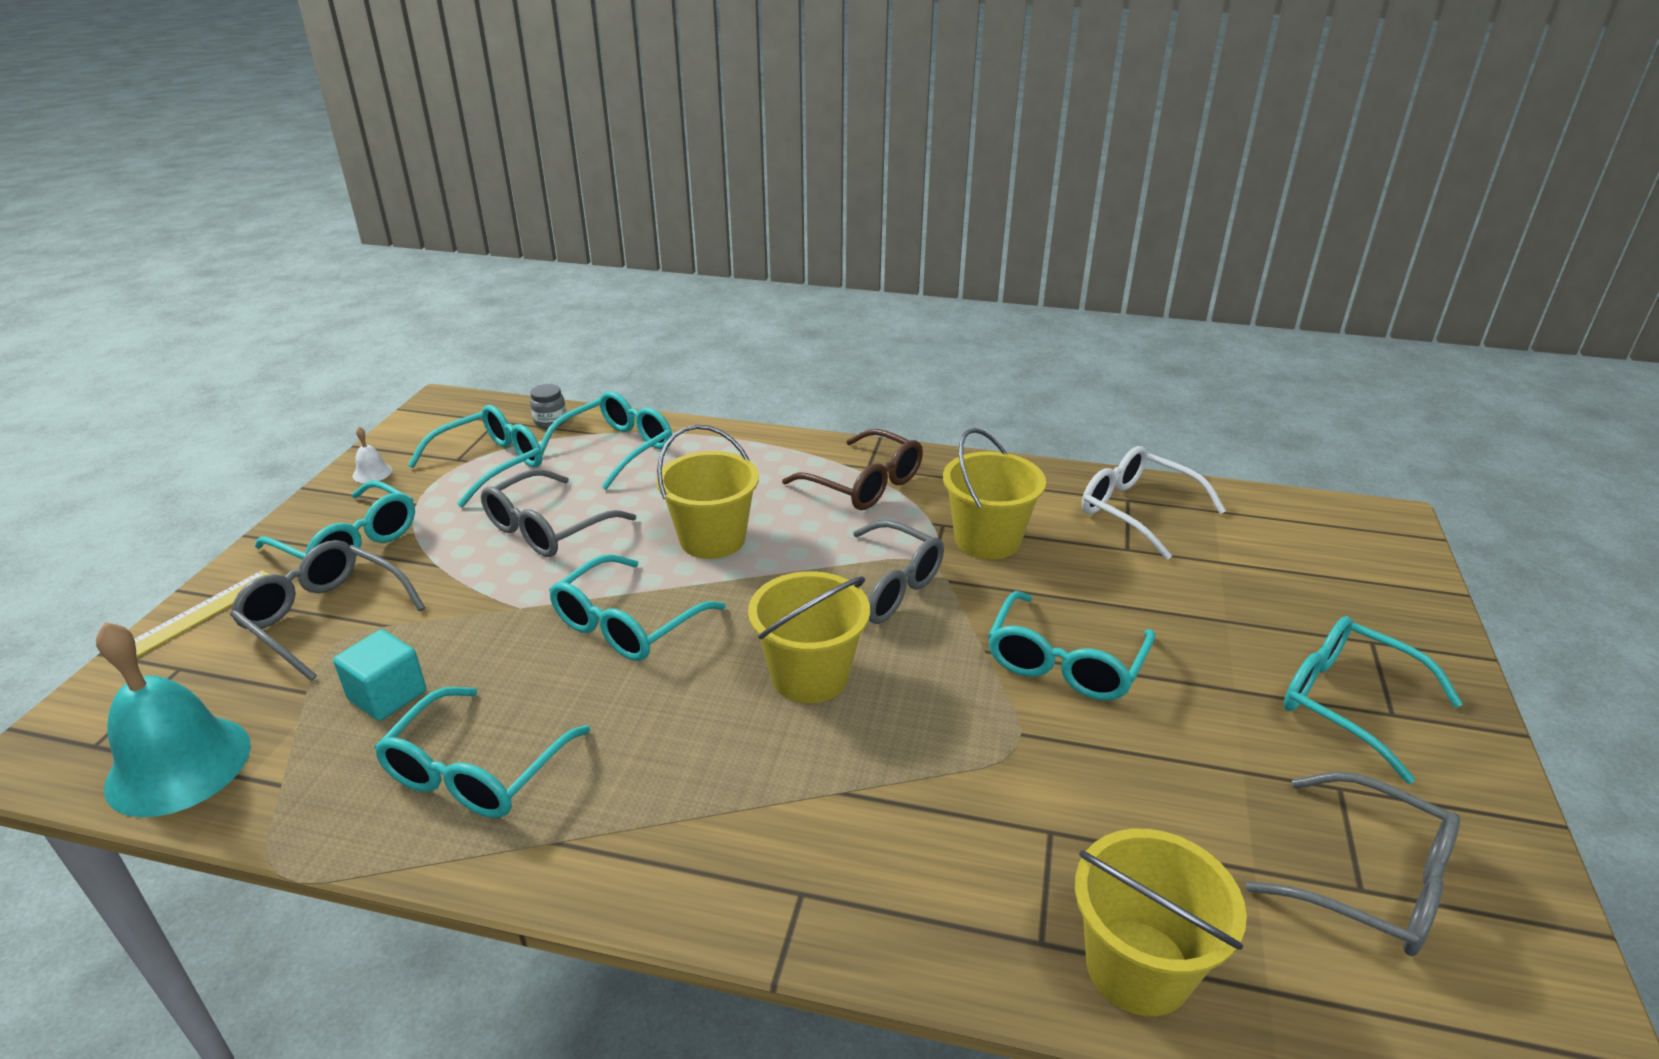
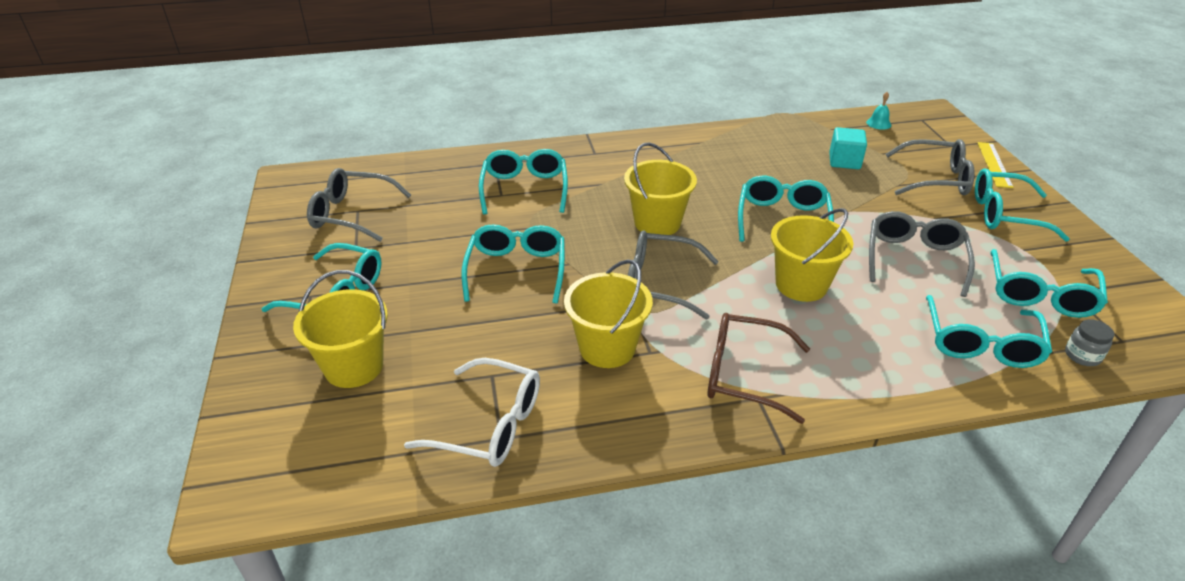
camera: 155 degrees right, 5 degrees up
(179, 765) = (878, 123): turquoise bell -> turquoise bell, size x0.41
(372, 473) = (1098, 261): white bell -> none
(476, 771) = (764, 150): turquoise glasses -> turquoise glasses (524, 189)
(1138, 967) = (455, 166): yellow bucket -> yellow bucket (354, 366)

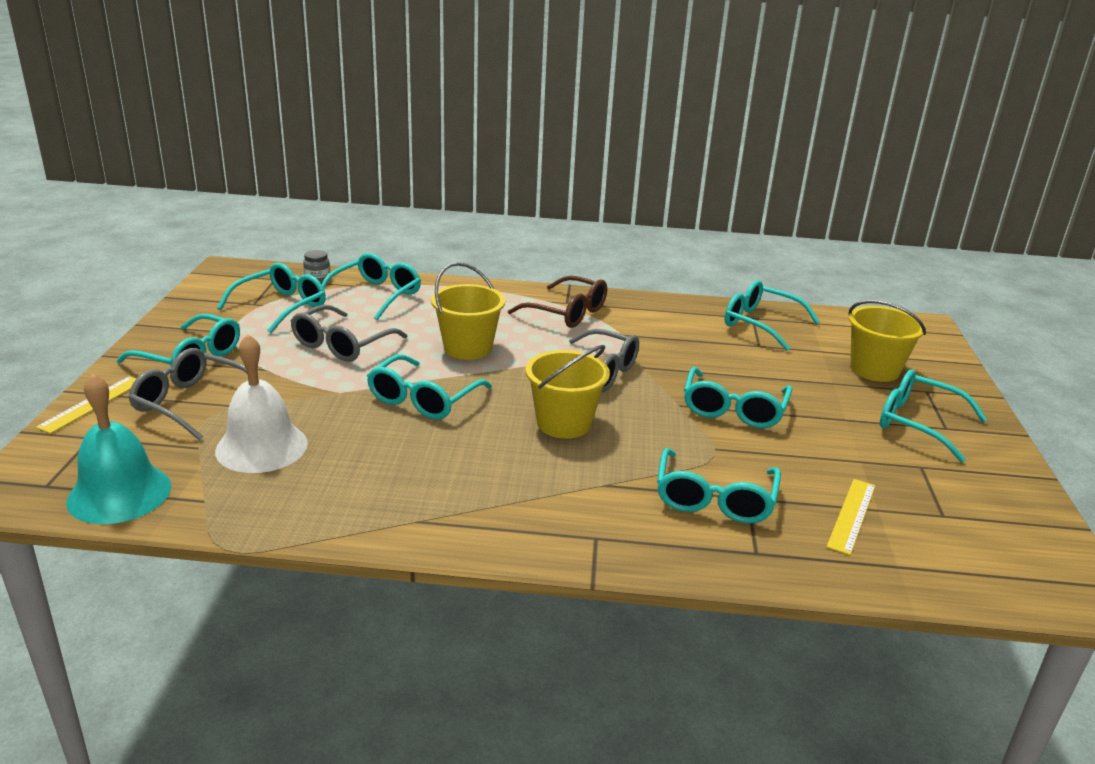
camera: 165 degrees left, 10 degrees down
(351, 214) = (948, 511): grey glasses -> none
(427, 197) = (851, 515): none -> yellow ruler
(490, 425) = (760, 324): white glasses -> turquoise glasses
(607, 348) = (663, 343): yellow bucket -> none
(844, 161) = (261, 447): turquoise cube -> white bell
(878, 123) = (119, 493): turquoise bell -> turquoise bell, size x2.43

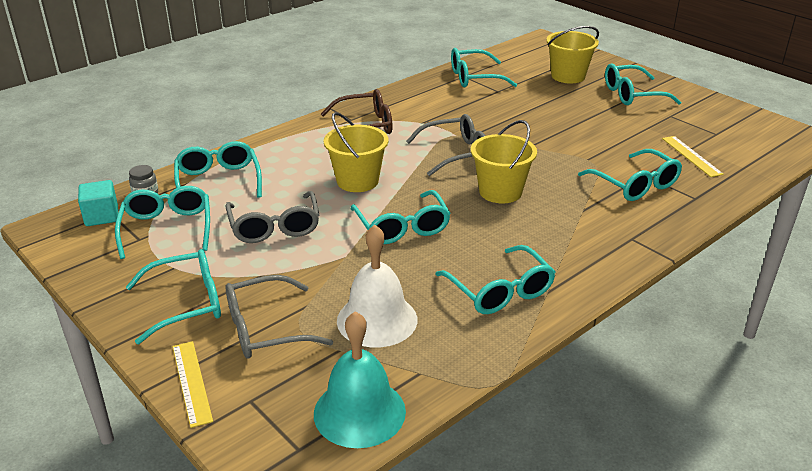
camera: 45 degrees left, 5 degrees up
(265, 278) = (101, 216): none -> turquoise cube
(733, 409) = (555, 134): turquoise glasses -> turquoise glasses (500, 291)

